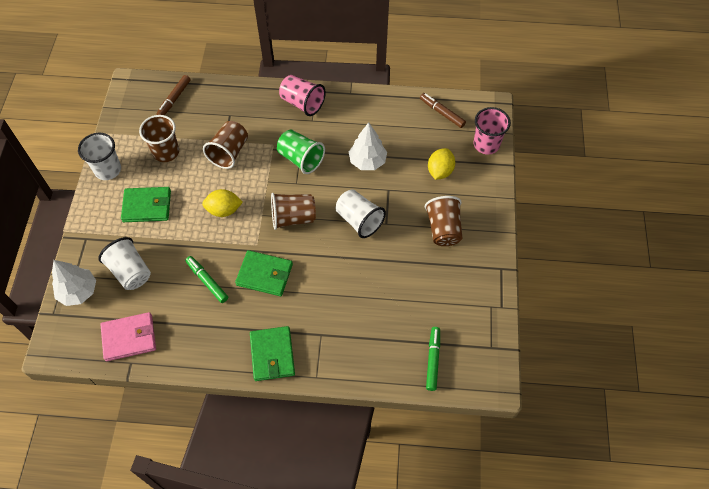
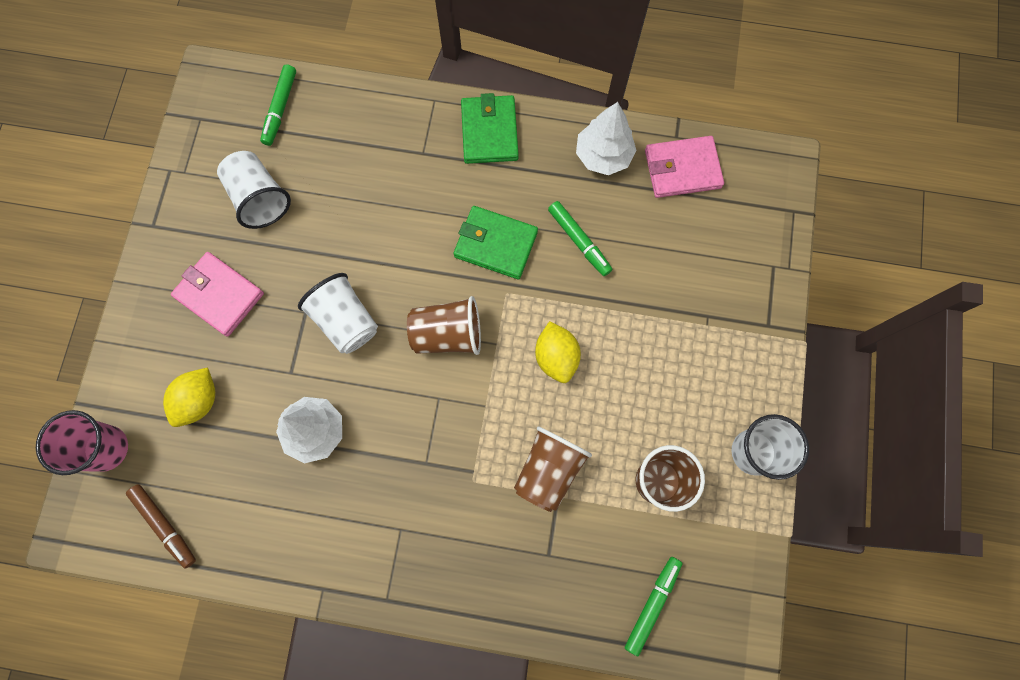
camera: 175 degrees left, 15 degrees up
(78, 291) = (763, 240): white tree -> white tree (603, 155)
(130, 272) = (692, 265): white cup -> white cup (259, 198)
(147, 206) = (679, 375): green wallet -> none
(174, 99) = (652, 604): brown marker -> green marker
(224, 210) = (556, 357): yellow lemon -> yellow lemon turned 75 degrees clockwise
(301, 159) = (427, 446): green cup -> none
(302, 103) = (414, 572): pink cup -> none
(443, 229) = (220, 295): brown cup -> pink wallet

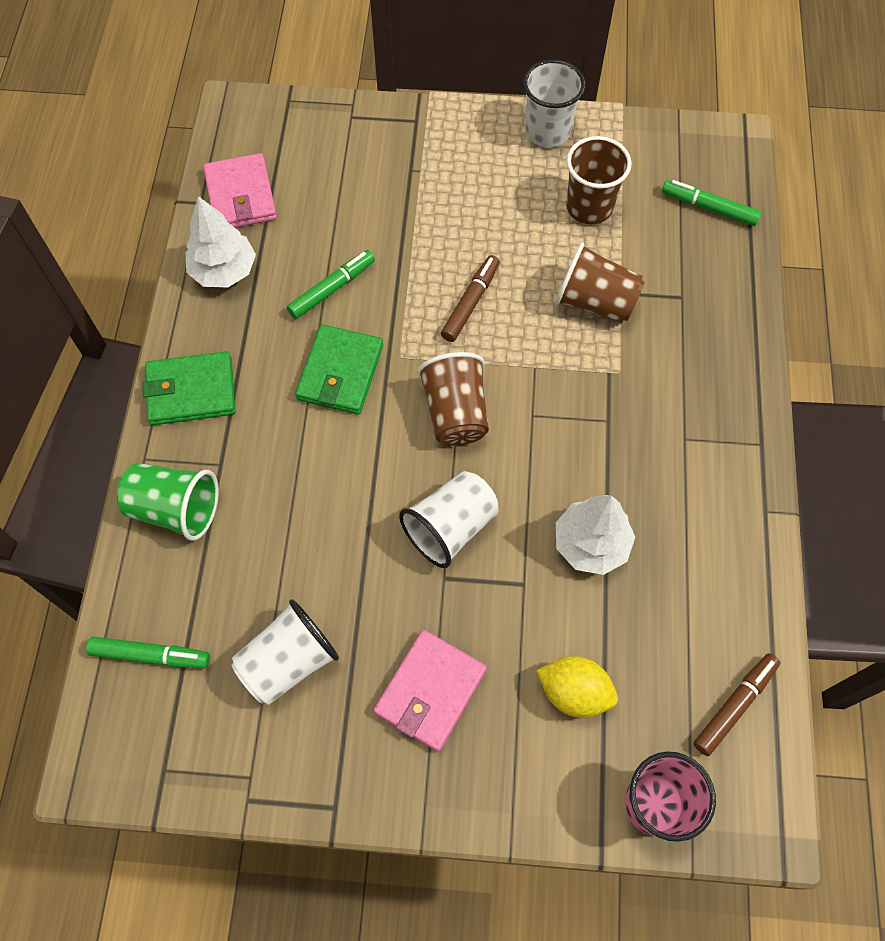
camera: 95 degrees left, 10 degrees down
(389, 122) = (175, 509): none -> green cup
(556, 357) = (470, 303): yellow lemon -> brown marker

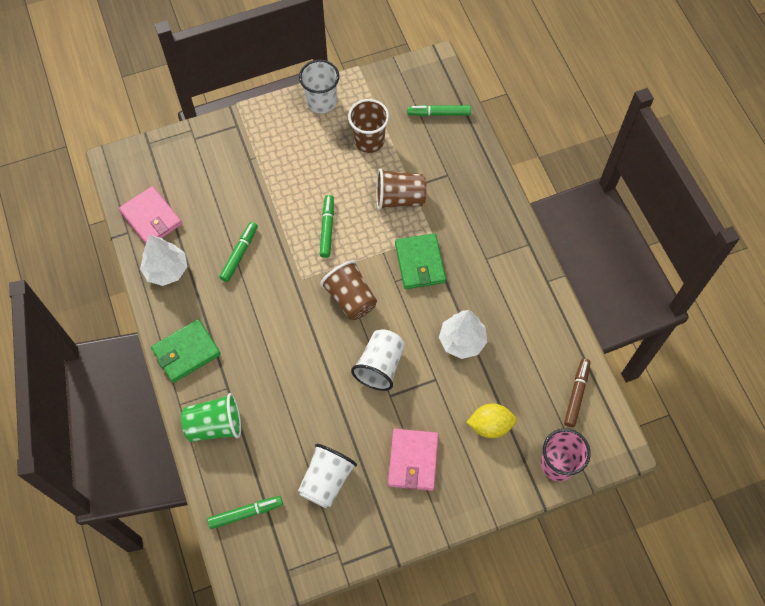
camera: 25 degrees left, 0 degrees up
(340, 372) = (270, 303): green wallet -> green wallet (420, 263)
(470, 303) = (327, 228): brown marker -> green marker

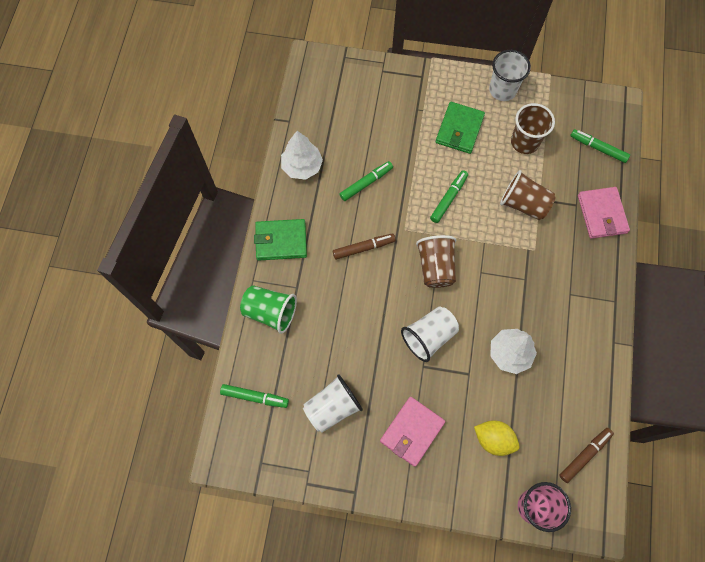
camera: 30 degrees right, 5 degrees up
(151, 218) = (313, 118): pink wallet -> pink wallet (601, 214)
(272, 316) = (363, 248): none -> brown marker
(420, 263) = (510, 268): green wallet -> green wallet (459, 129)

